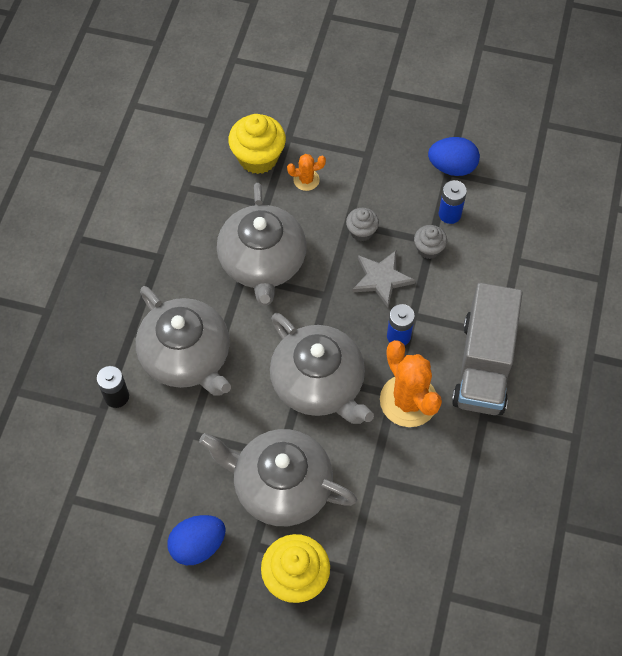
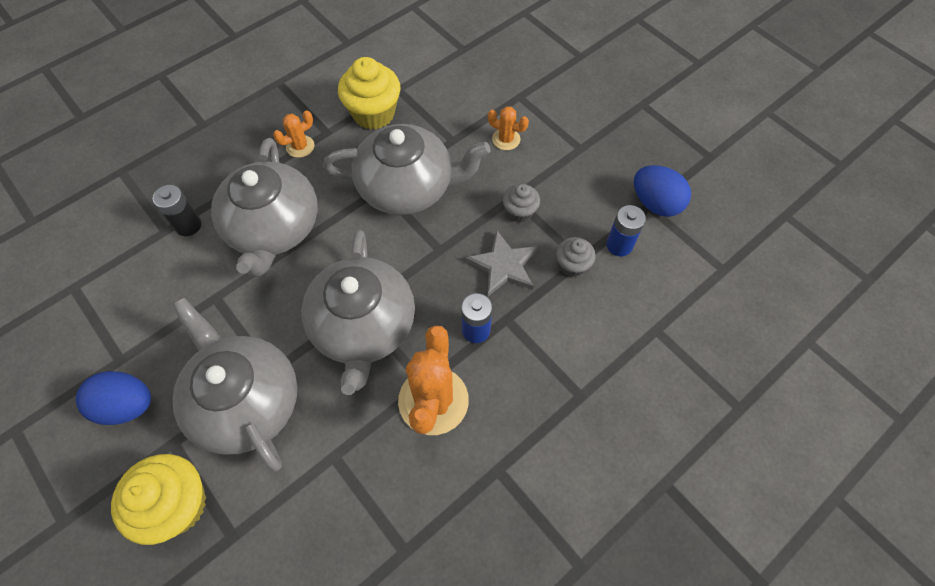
camera: 35 degrees right, 0 degrees up
(148, 281) = (300, 146): none -> orange cactus
(258, 158) = (479, 99): yellow cupcake -> yellow cupcake (373, 113)
(262, 262) = (407, 187): grey teapot -> grey teapot turned 120 degrees counterclockwise
(483, 365) = (539, 415): grey truck -> none

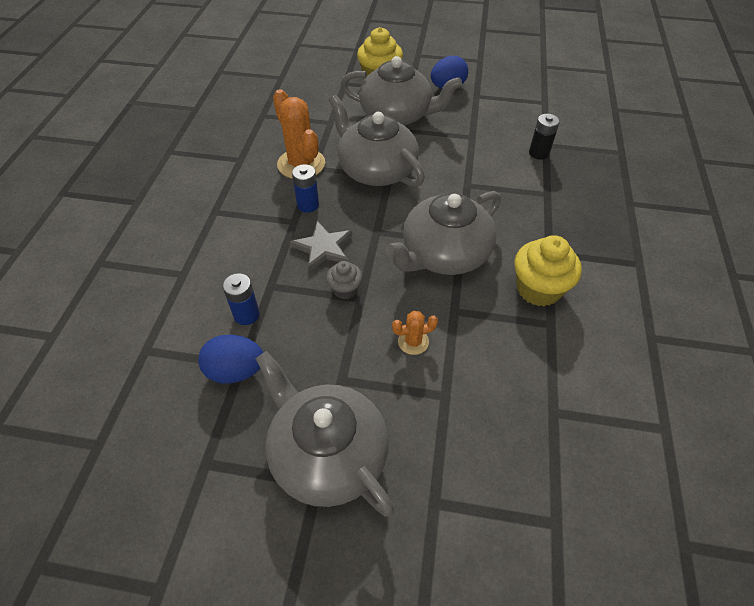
camera: 140 degrees right, 10 degrees down
(273, 228) = (491, 180): grey teapot -> grey teapot (327, 453)
(300, 146) = (550, 231): orange cactus -> none
(572, 265) = (274, 278): grey cupcake -> none

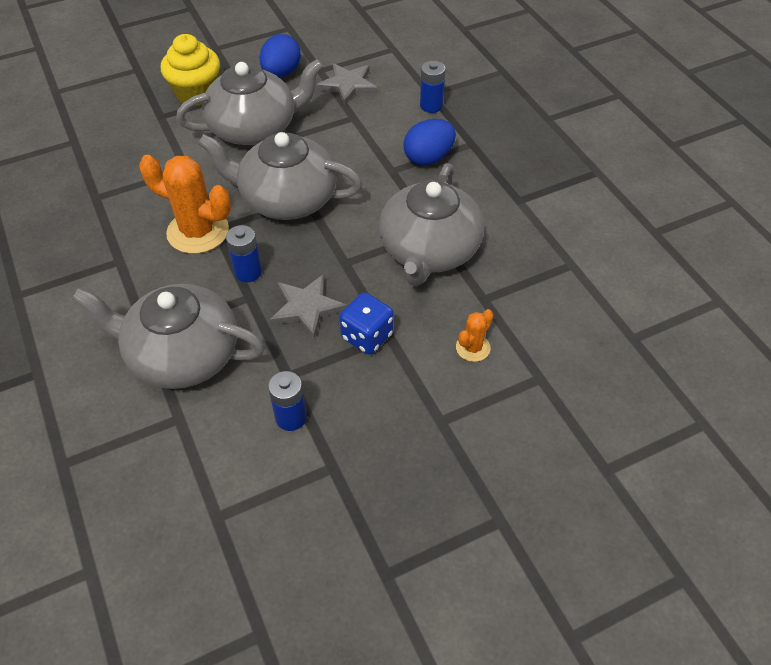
camera: 35 degrees left, 0 degrees up
(236, 371) = (333, 476): blue egg -> blue egg (428, 158)
(327, 453) = (487, 491): grey teapot -> grey teapot (182, 355)
(345, 289) = (367, 336): grey cupcake -> blue dice
(488, 114) = (348, 85): none -> grey star
(538, 289) = (537, 239): yellow cupcake -> none
(539, 153) = (431, 106): black battery -> blue battery

